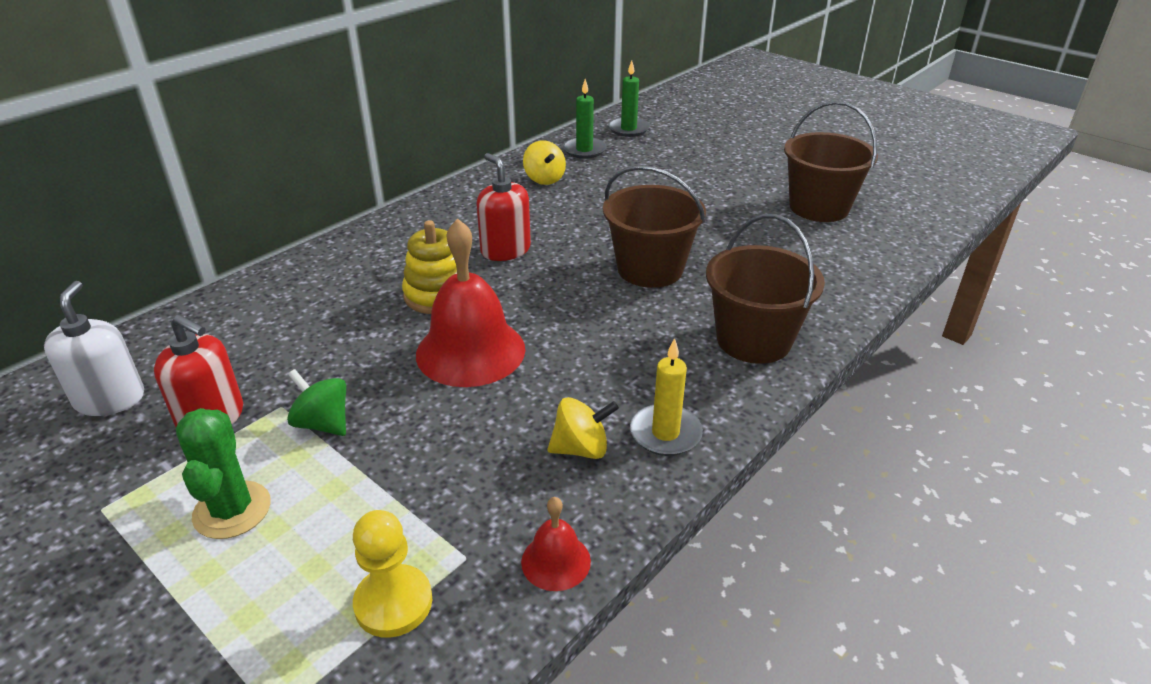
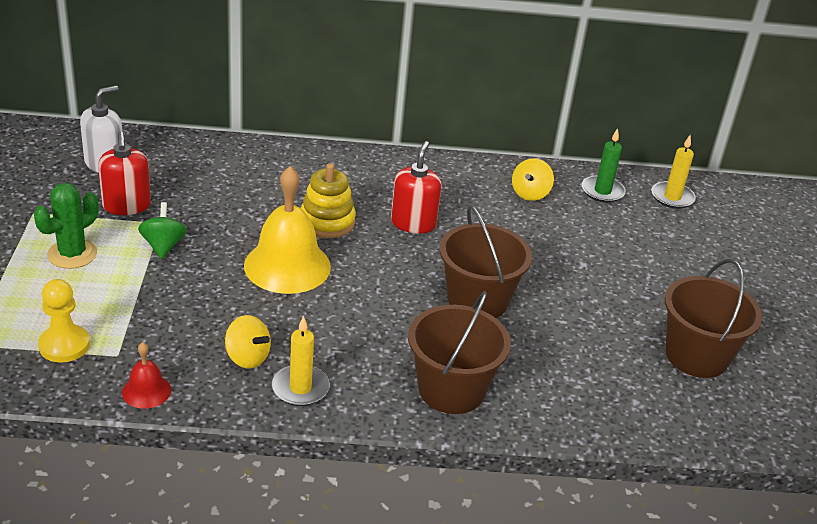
camera: 45 degrees right, 0 degrees up
(470, 351) = (287, 266): red bell -> yellow bell
(628, 129) = (672, 197): green candle -> yellow candle

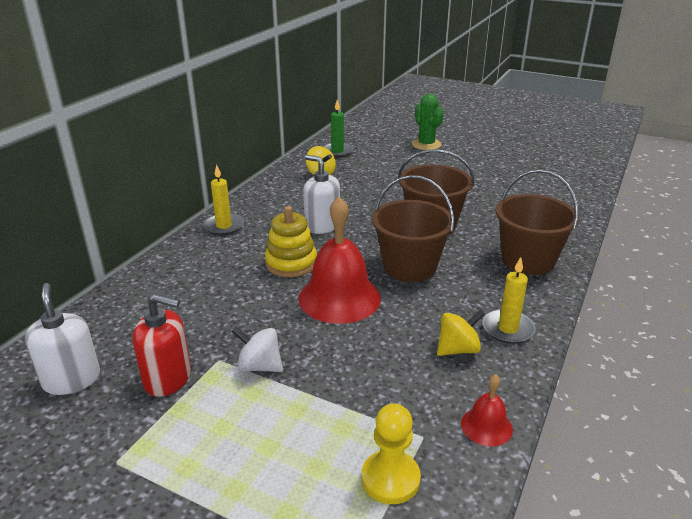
camera: 60 degrees left, 5 degrees down
(72, 254) = (226, 441): green cactus -> green cactus (426, 145)
(163, 246) = (259, 366): green spinning top -> white spinning top
(287, 266) = (339, 298): yellow bell -> red bell
(413, 223) = (322, 225): red soap dispenser -> white soap dispenser
(672, 197) = (360, 134): yellow candle -> yellow candle (224, 226)
(696, 356) = (518, 171): brown bucket -> brown bucket (409, 267)

